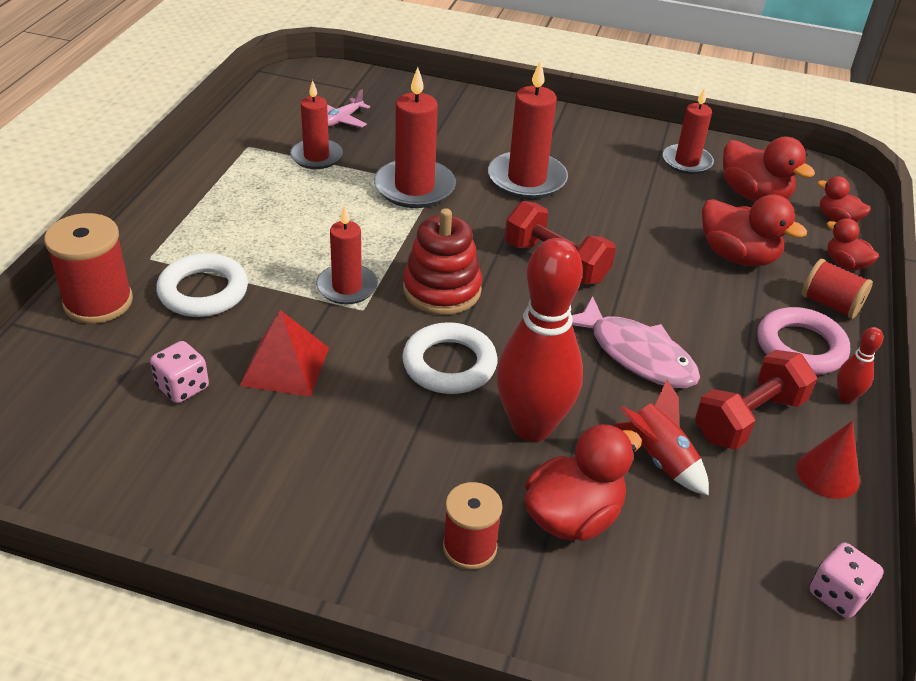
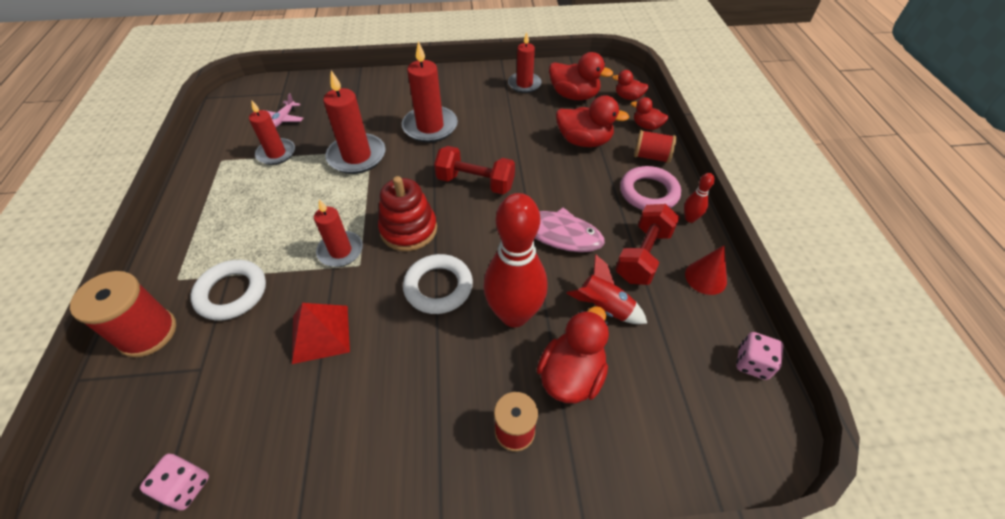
camera: 20 degrees left, 10 degrees up
(182, 387) = (246, 383): pink dice -> pink dice (186, 486)

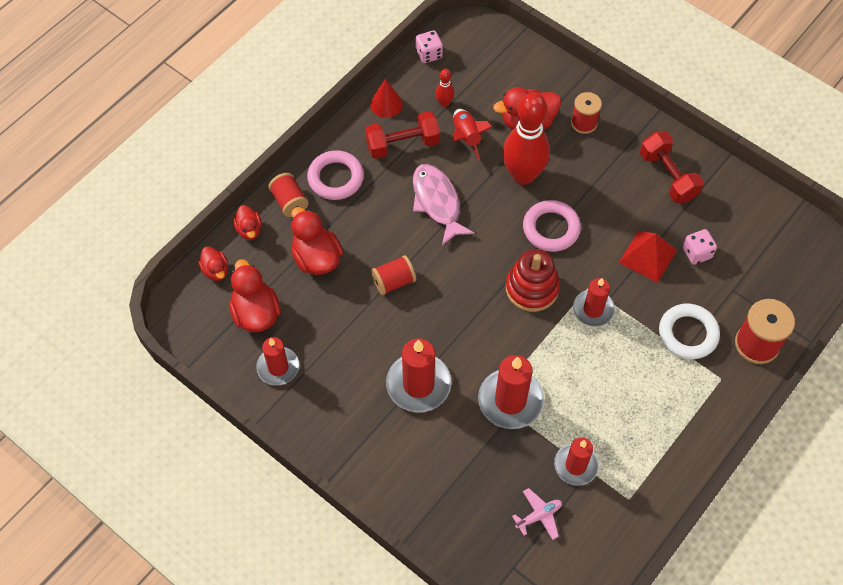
camera: 135 degrees left, 10 degrees up
(186, 486) = (767, 225): pink dice -> pink dice (697, 253)
(438, 287) = (551, 228): white ring -> pink ring
(475, 183) = (444, 290): red dumbbell -> red dumbbell (668, 176)
(516, 163) = (393, 282): none -> red spool
(690, 218) = (338, 140): red bowling pin -> red bowling pin (444, 103)

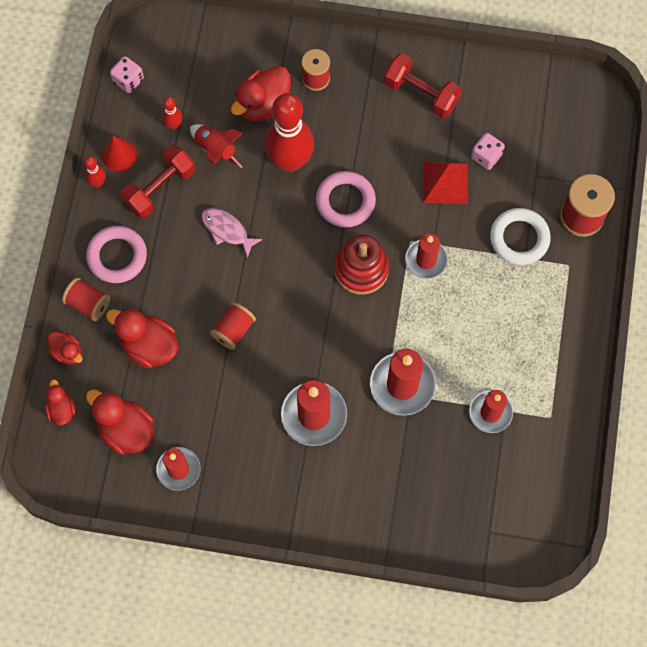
camera: 30 degrees left, 10 degrees up
(216, 270) = (61, 409): red duck -> red duck turned 135 degrees counterclockwise
(356, 116) = (98, 182): none -> red bowling pin
(437, 202) = (227, 230): pink fish -> pink fish, size x0.67
(539, 516) = (484, 475): pink plane -> none

